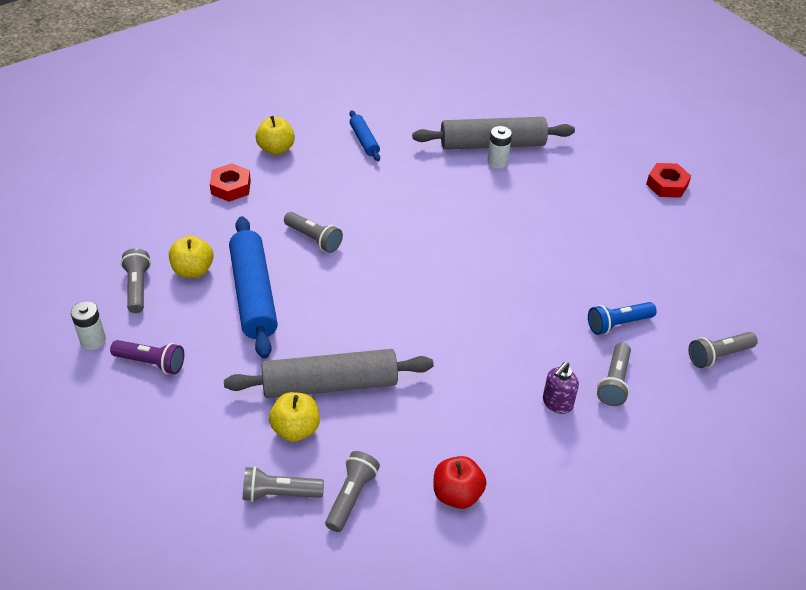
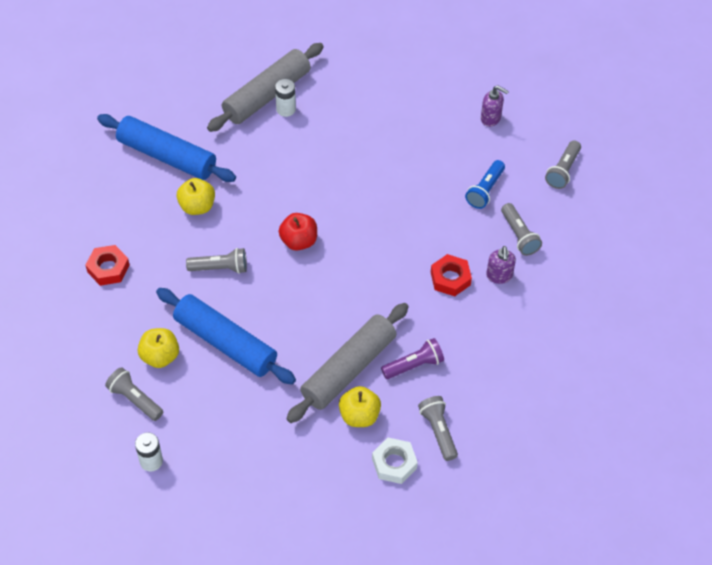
camera: 40 degrees left, 10 degrees up
(151, 362) = (212, 445): purple flashlight -> purple flashlight (414, 365)
(276, 149) = (105, 210): yellow apple -> yellow apple (197, 206)
(279, 493) = (394, 463): grey flashlight -> white nut
(364, 141) = (167, 156): blue rolling pin -> blue rolling pin, size x1.98
(457, 494) = (497, 381): red apple -> red apple (298, 241)
(667, 185) = (420, 51): red nut -> red nut (450, 278)
(684, 271) = (491, 118): none -> purple soap dispenser

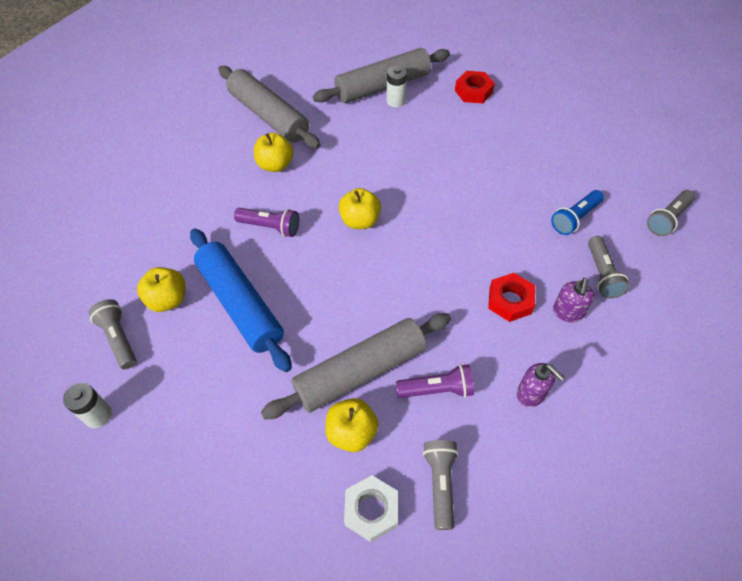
camera: 20 degrees right, 0 degrees up
(108, 268) = (164, 200): red nut -> red nut (473, 91)
(167, 156) = (268, 116): blue rolling pin -> grey rolling pin
(220, 268) = (270, 227): grey flashlight -> purple flashlight
(298, 241) = (360, 221): red apple -> yellow apple
(491, 118) = (598, 152): purple soap dispenser -> purple soap dispenser (531, 394)

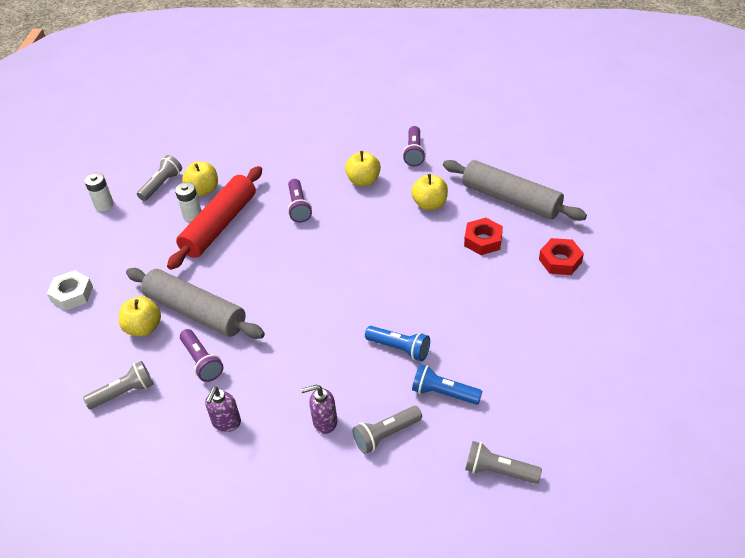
camera: 65 degrees right, 10 degrees down
(240, 304) = (219, 225): blue rolling pin -> red rolling pin
(268, 116) = (414, 152): grey rolling pin -> purple flashlight
(360, 221) = (339, 252): yellow apple -> yellow apple (430, 204)
(371, 510) = (90, 362): white nut -> white nut (72, 294)
(396, 101) = (498, 215): white battery -> white battery (192, 215)
(509, 226) = (399, 348): none -> blue flashlight
(510, 301) = (314, 377): red nut -> red nut (483, 240)

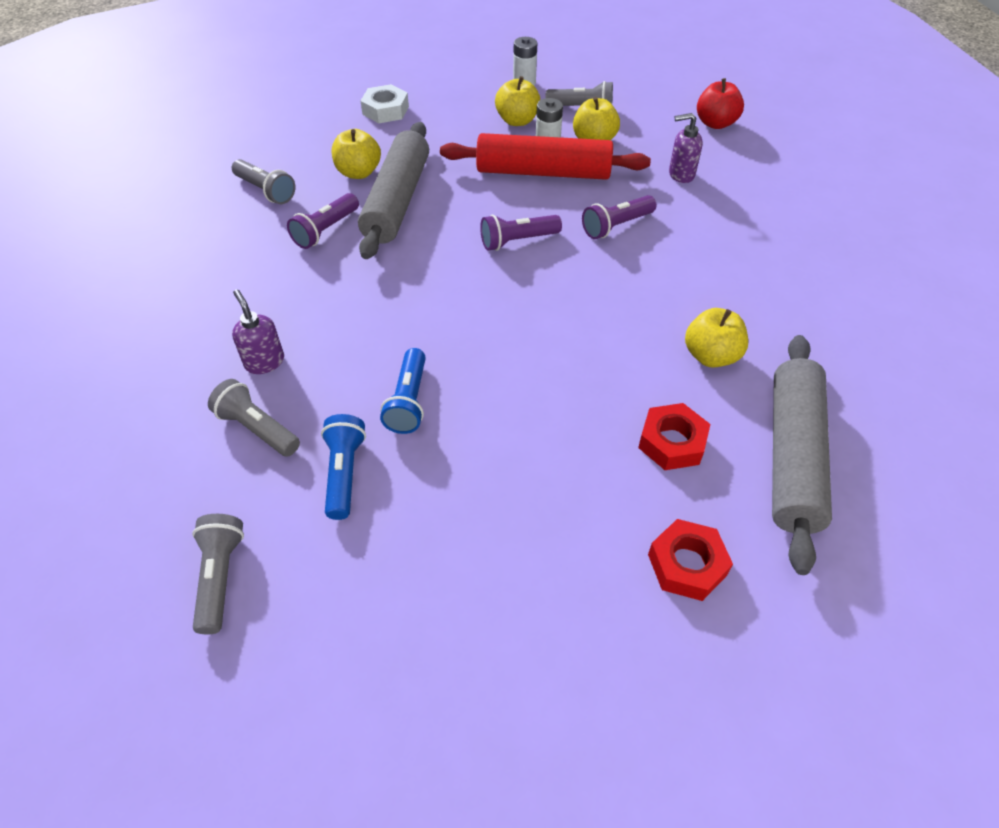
camera: 65 degrees right, 5 degrees up
(226, 422) = (244, 278): purple soap dispenser -> purple soap dispenser (681, 174)
(229, 129) = (715, 123): none -> red apple
(363, 181) = (710, 271): yellow apple -> yellow apple (517, 121)
(414, 152) = (812, 307): purple flashlight -> purple flashlight (518, 241)

